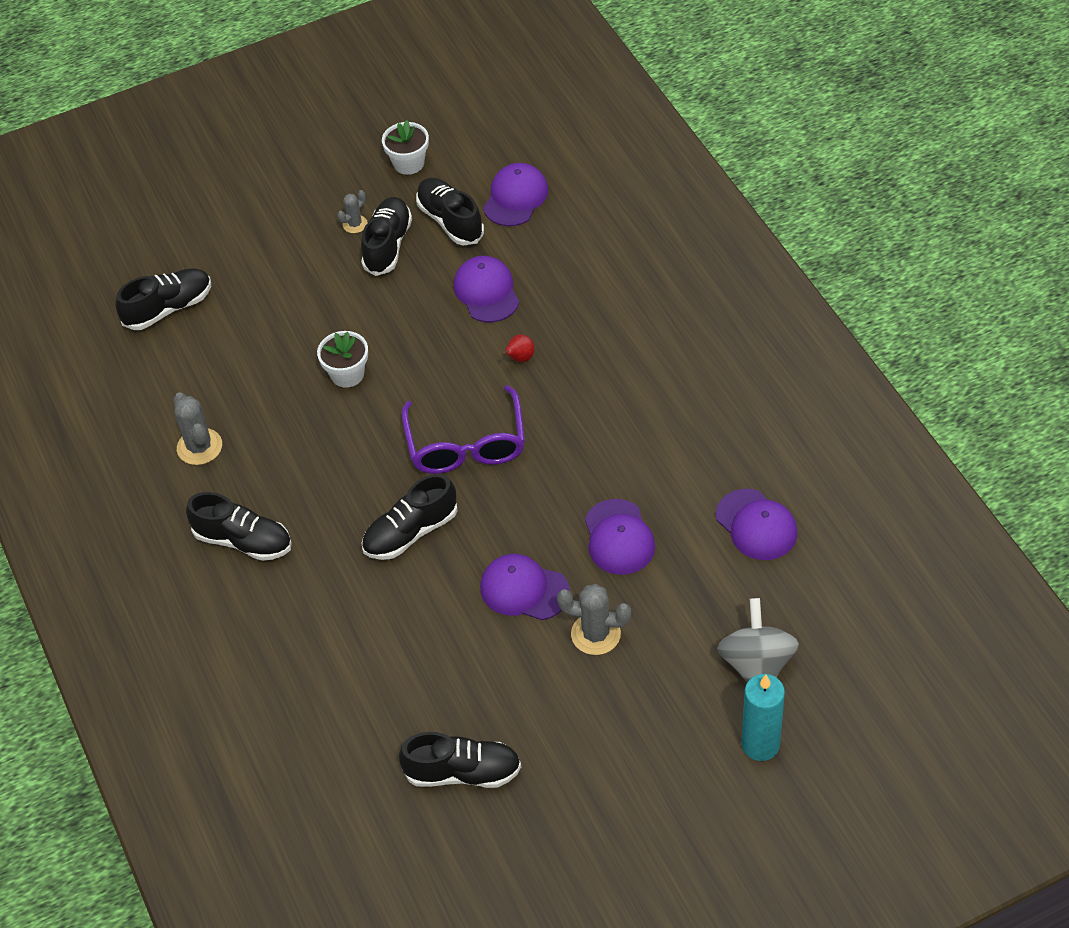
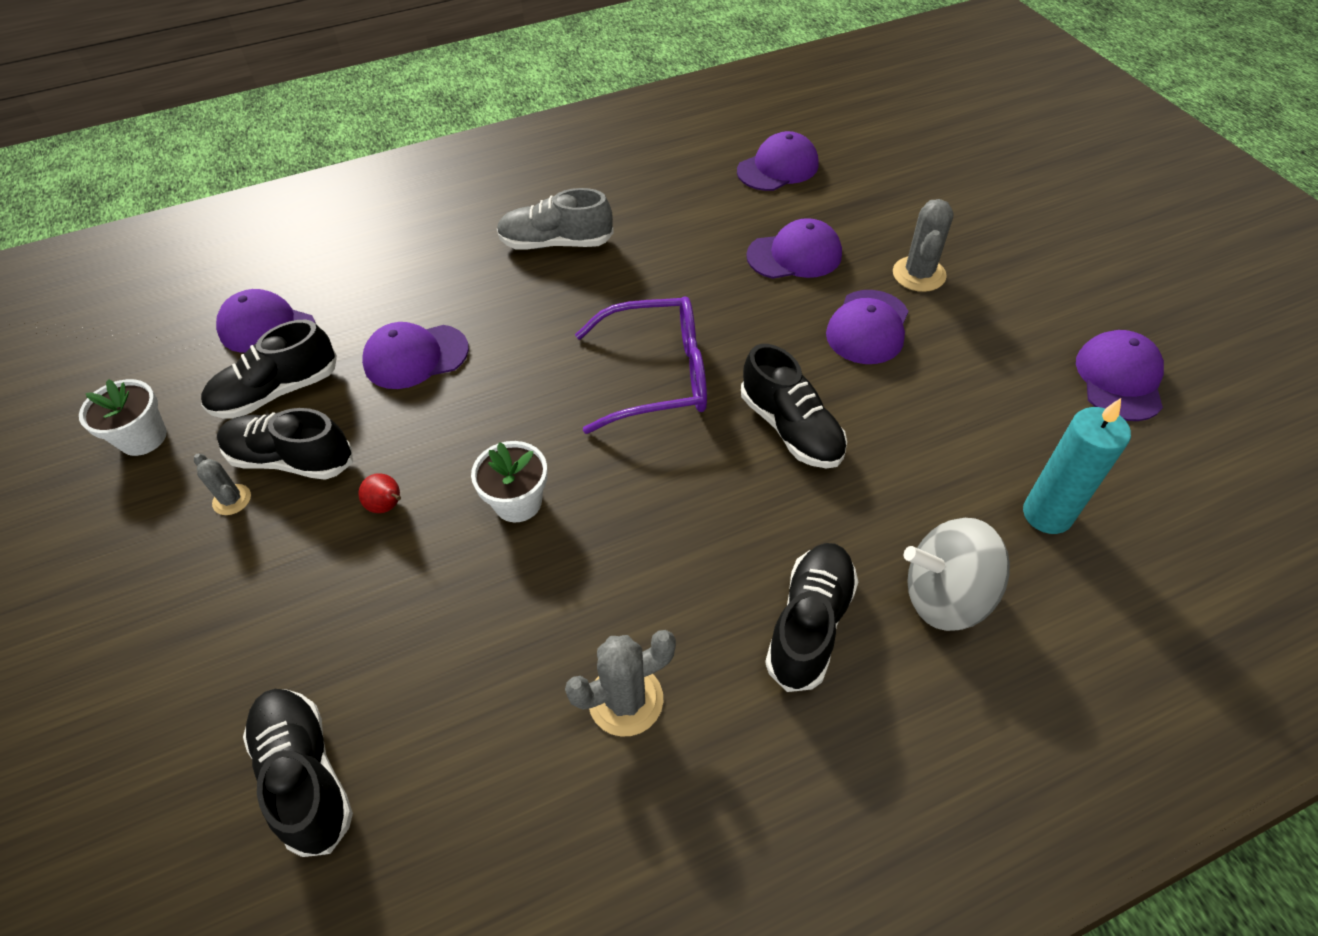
camera: 90 degrees left, 0 degrees up
(462, 772) = (1119, 379): black shoe -> purple cap
(520, 358) = (532, 327): red pear -> red pear (387, 506)
(627, 360) = (556, 243): none -> grey shoe
(756, 664) = (936, 174): grey spinning top -> grey spinning top (945, 596)
(760, 744) = (1022, 176): turquoise candle -> turquoise candle (1047, 514)

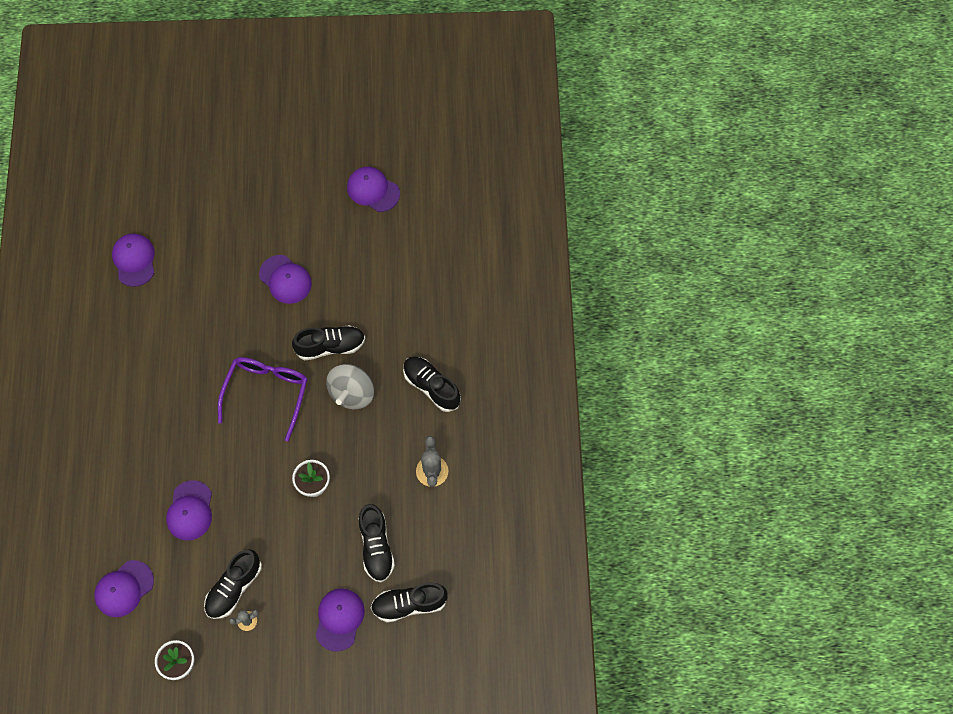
camera: 70 degrees left, 15 degrees up
(277, 392) = (180, 589): black shoe -> black shoe (376, 547)
(387, 506) = (287, 546): red pear -> none
(556, 243) = (134, 409): grey shoe -> none
(794, 255) = (214, 288): purple cap -> purple cap (339, 619)
(919, 274) = (262, 235): grey cactus -> none
(945, 596) = (443, 329): grey spinning top -> grey spinning top (352, 393)
(1047, 514) = (425, 267): turquoise candle -> none

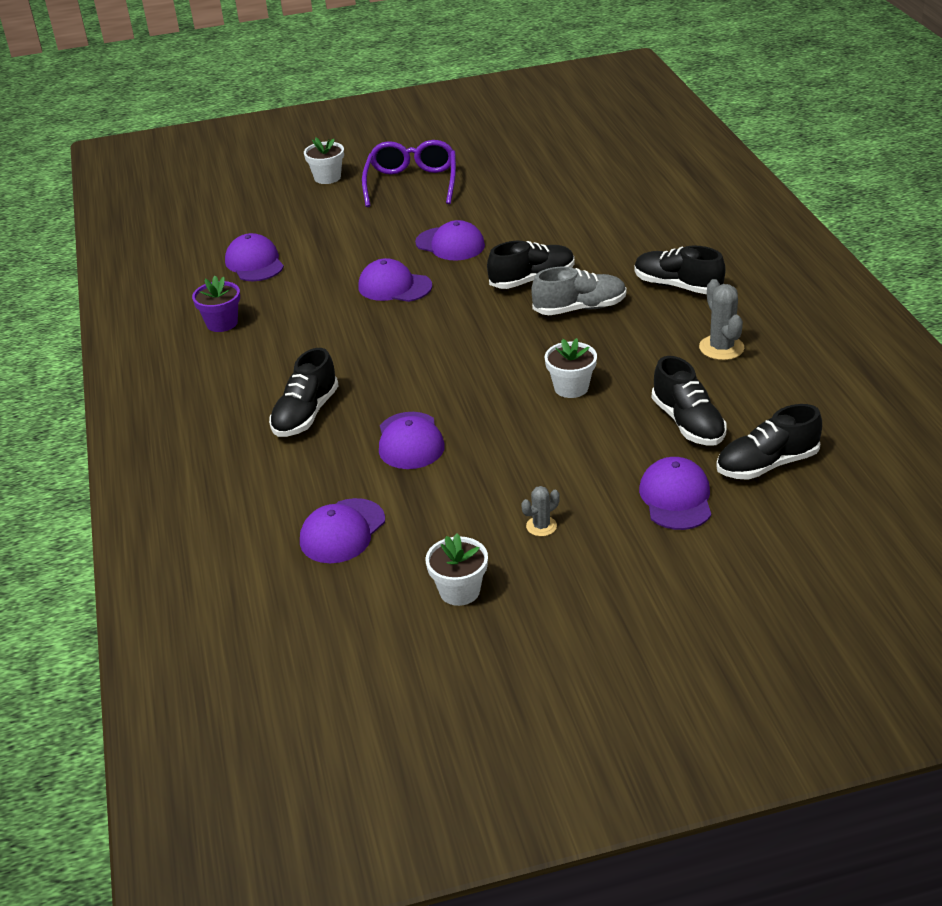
camera: 10 degrees left, 30 degrees down
(94, 333) = (222, 323): none -> purple flower pot
(217, 151) = (327, 177): none -> white flower pot
(234, 588) = (506, 498): black shoe -> black shoe (306, 414)
(267, 393) = (469, 328): purple glasses -> purple glasses (412, 183)
(352, 393) = (579, 308): grey spinning top -> grey shoe
(373, 190) = (522, 172): purple cap -> purple cap (394, 286)

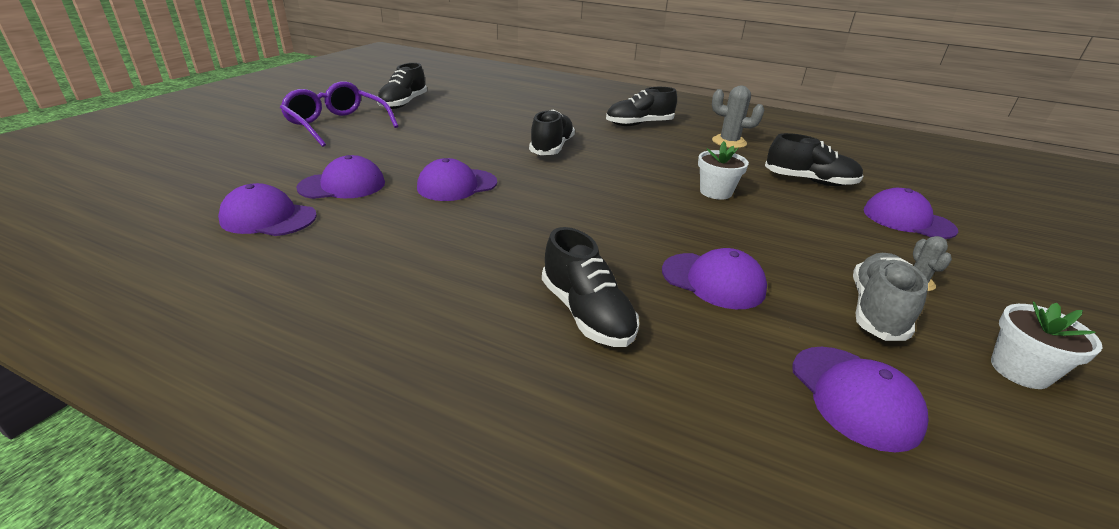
camera: 55 degrees left, 5 degrees down
(222, 323) = (322, 282): purple flower pot -> none
(327, 177) = (240, 140): white flower pot -> none
(450, 244) = (447, 148): purple cap -> purple cap (342, 185)
(579, 308) = (616, 151): grey shoe -> grey shoe (876, 310)
(767, 464) = (885, 182): black shoe -> black shoe (403, 103)

